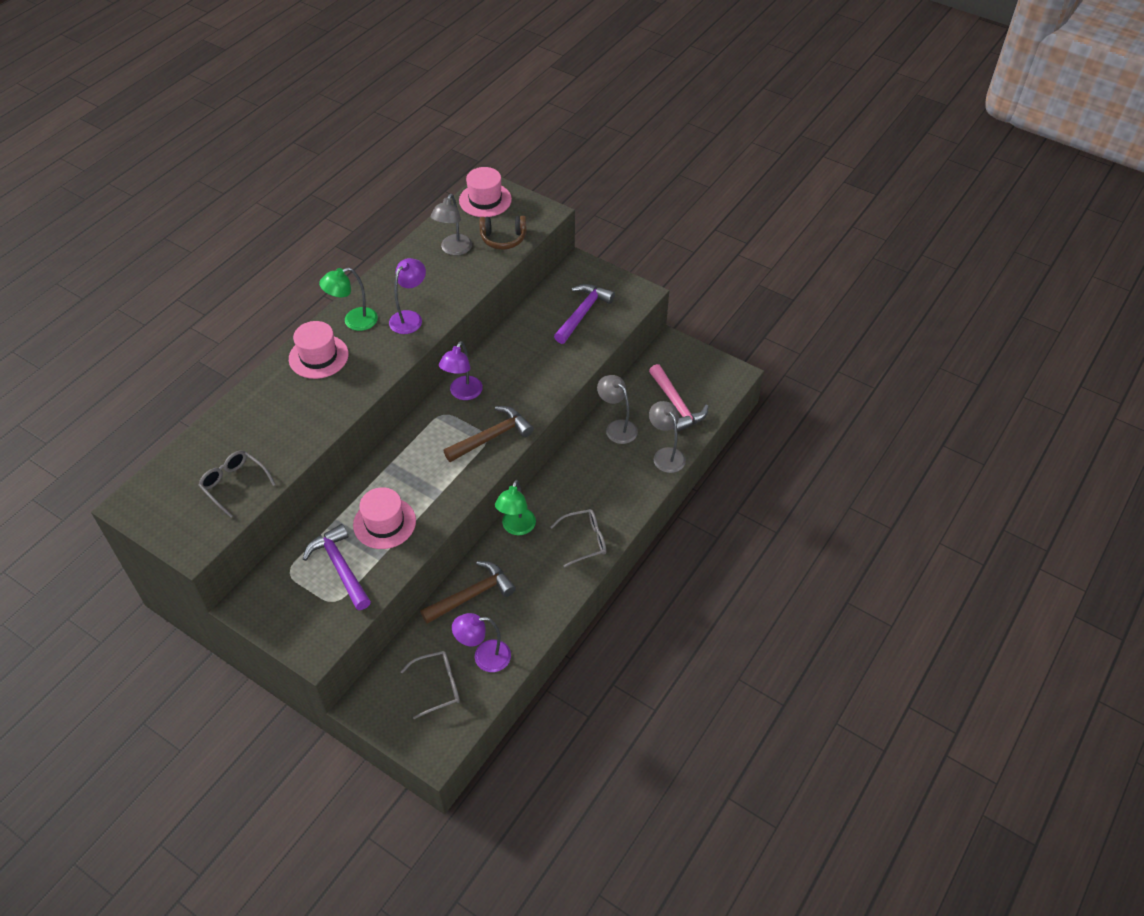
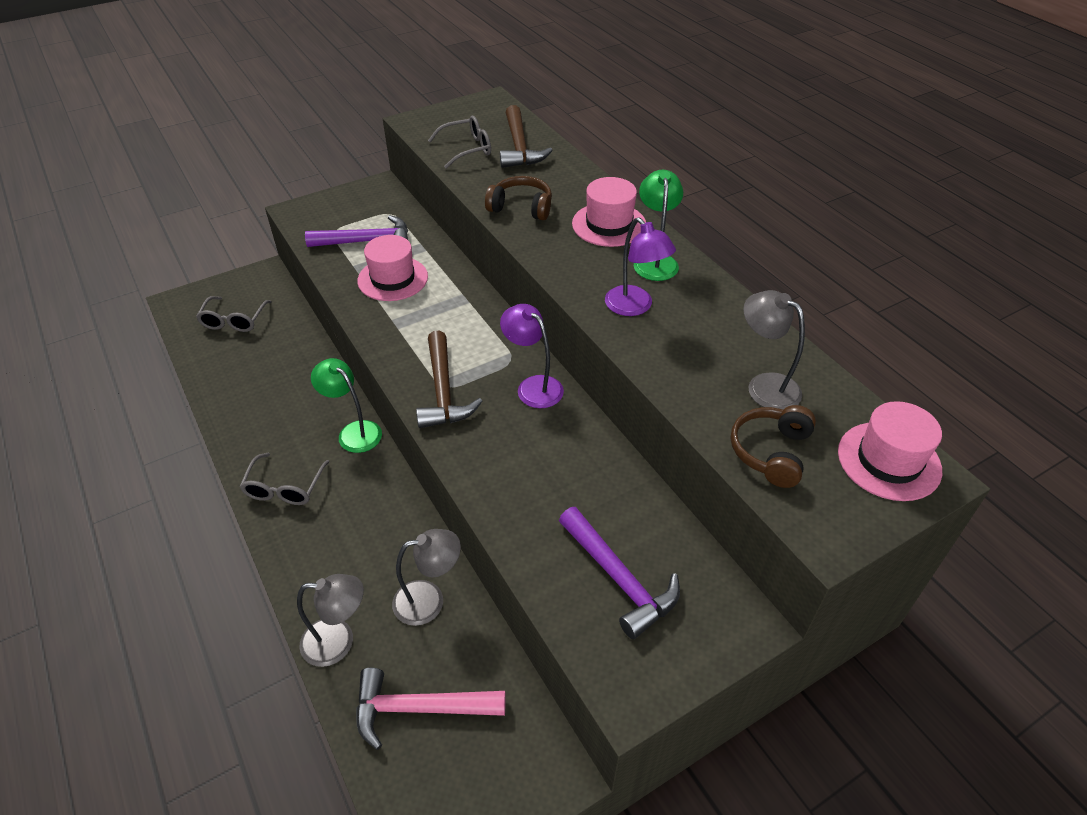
camera: 115 degrees right, 5 degrees down
(316, 413) = (521, 207): none -> brown headphones
(471, 595) = (304, 370): brown hammer -> brown hammer (519, 147)
(484, 657) = (230, 358): purple lamp -> none

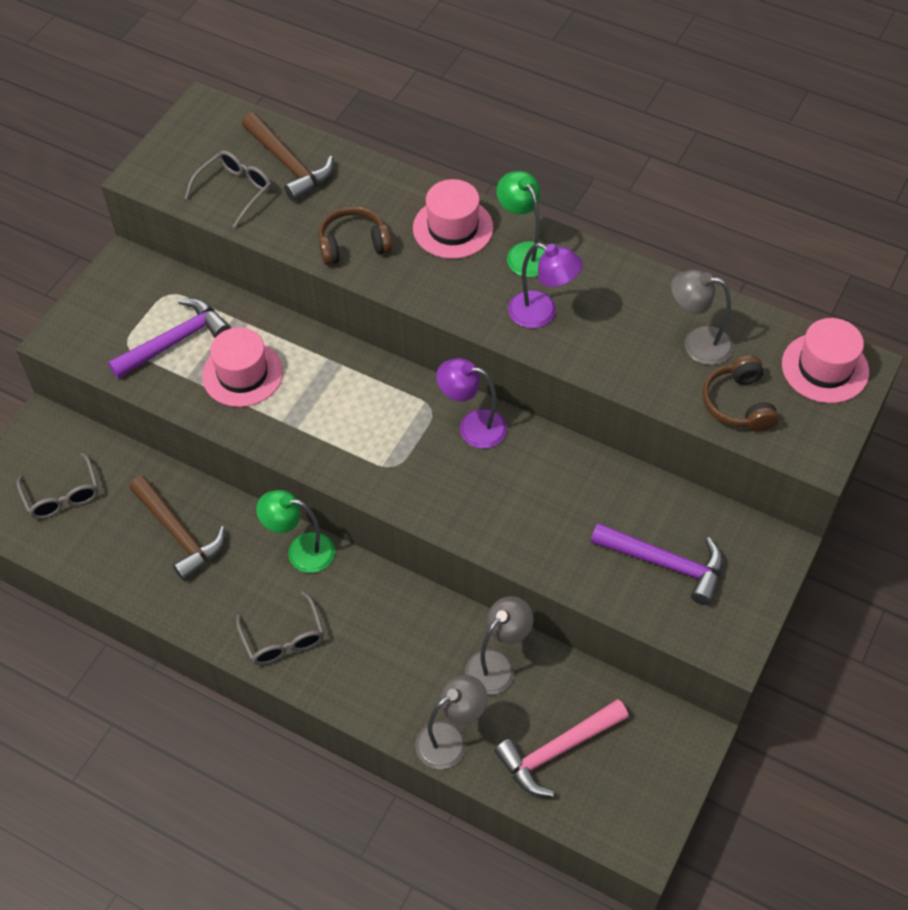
camera: 30 degrees left, 10 degrees up
(443, 391) = (395, 472): brown hammer -> brown hammer (179, 533)

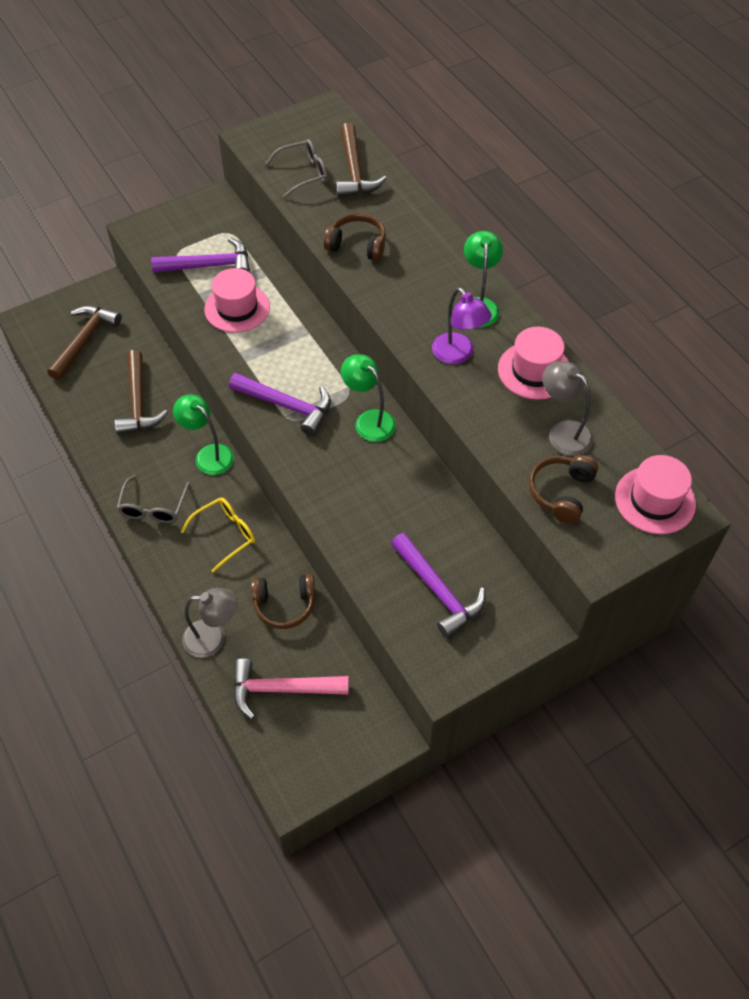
camera: 30 degrees right, 0 degrees up
(62, 496) = (84, 341): grey glasses -> brown hammer
(376, 453) = (287, 406): none -> purple hammer
(383, 625) = (225, 534): none -> yellow glasses
(453, 228) = (438, 265): pink hat -> pink hat (534, 370)
(472, 426) = (369, 420): purple lamp -> green lamp
(497, 664) = (284, 605): grey lamp -> brown headphones

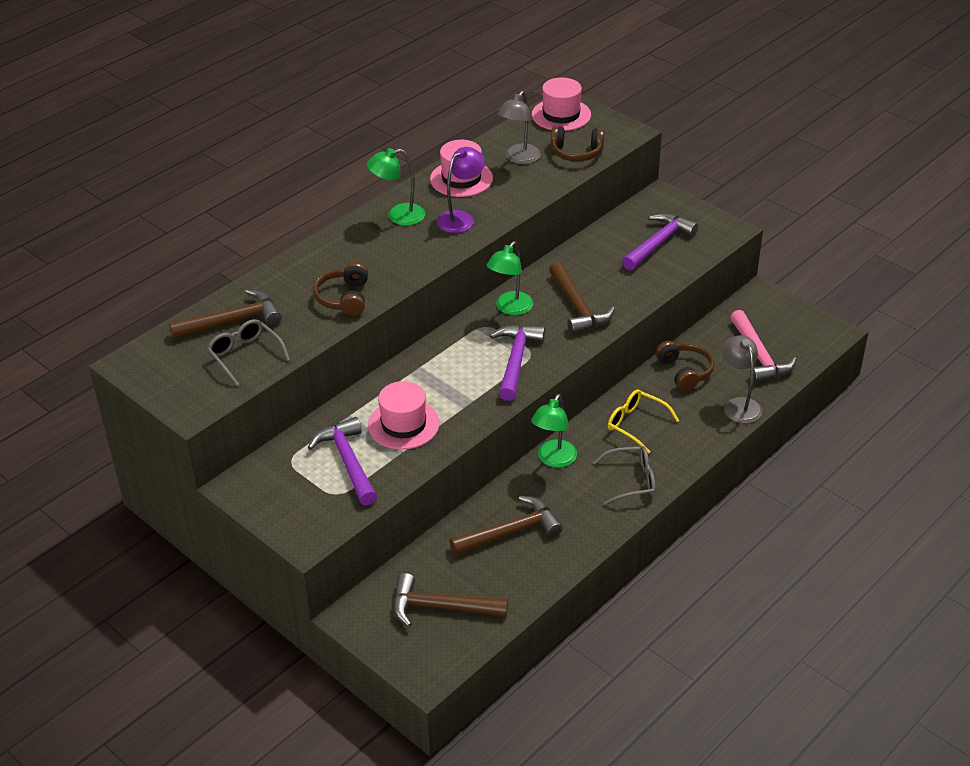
camera: 105 degrees left, 15 degrees down
(350, 478) = (577, 307): none -> brown hammer

